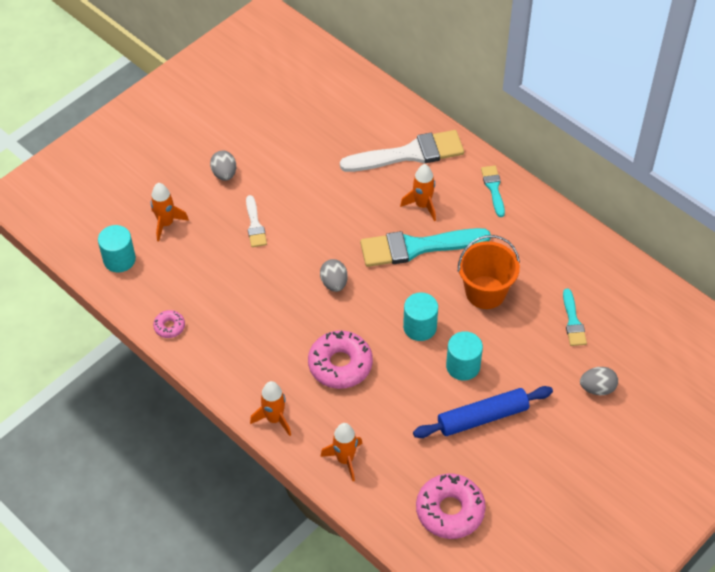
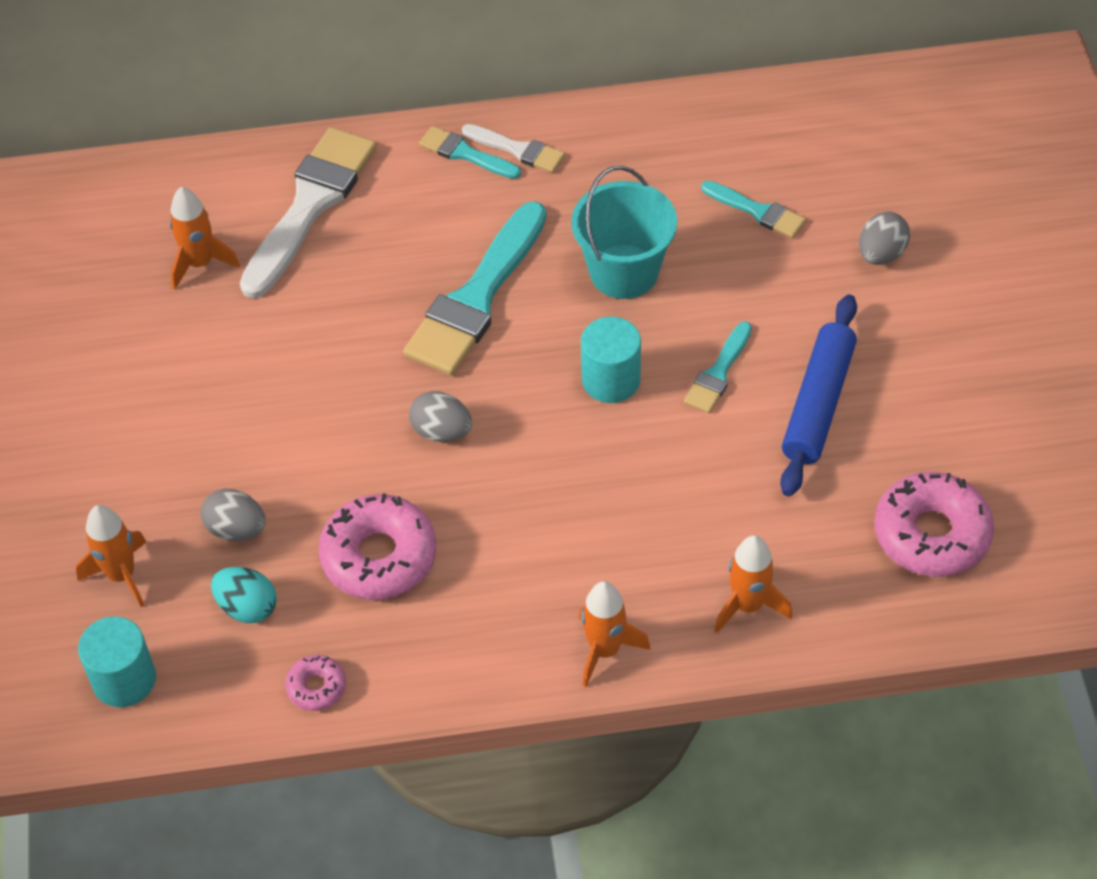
camera: 50 degrees left, 0 degrees up
(187, 276) = (247, 607): none -> turquoise egg
(224, 174) = (109, 443): grey egg -> grey egg (236, 529)
(255, 225) = (242, 463): white brush -> white brush (518, 150)
(340, 365) = (586, 512): pink donut -> pink donut (379, 556)
(422, 205) = (413, 247): orange rocket -> orange rocket (200, 263)
(463, 366) = (718, 373): turquoise cylinder -> turquoise brush
(485, 292) = (624, 272): orange bucket -> turquoise bucket

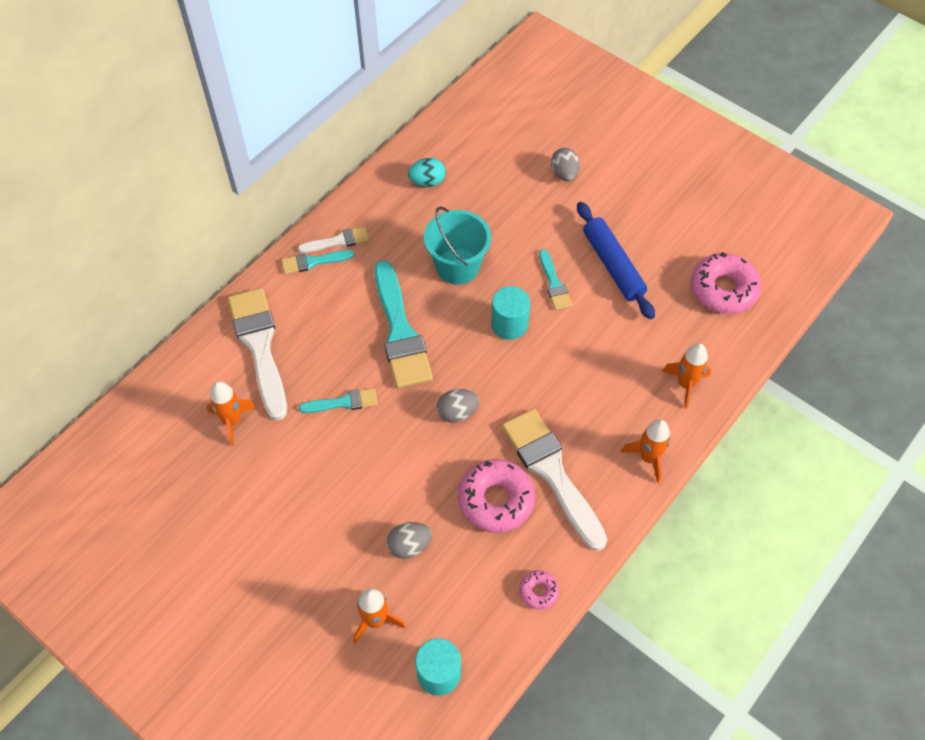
camera: 45 degrees left, 5 degrees up
(247, 607) = (460, 581): turquoise egg -> turquoise egg (427, 182)
(473, 577) = (551, 472): none -> white brush
(757, 211) = (487, 192): turquoise brush -> turquoise brush (343, 402)

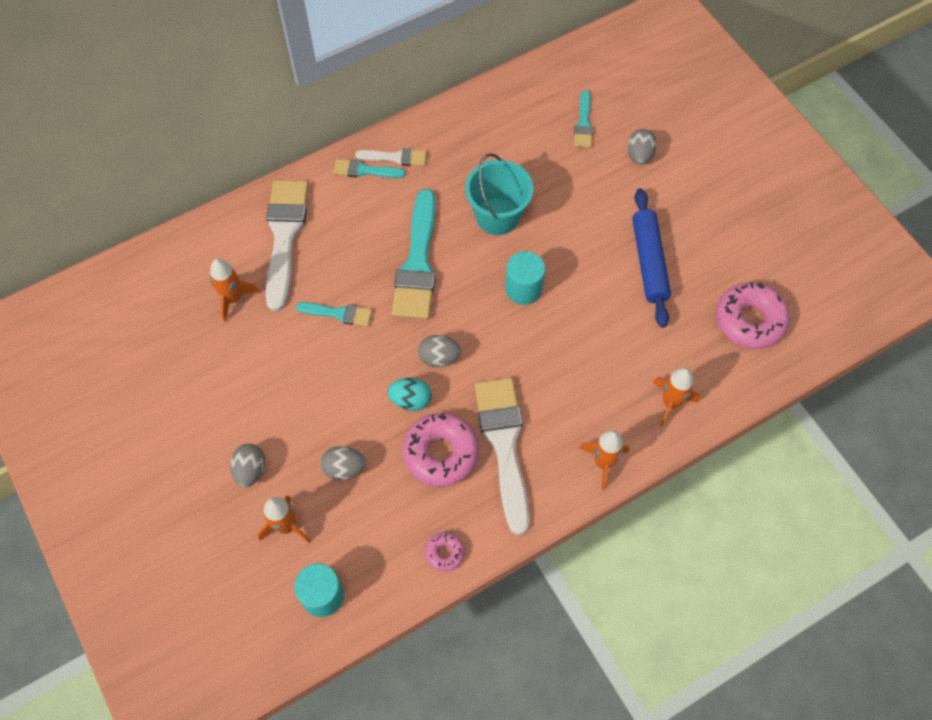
camera: 20 degrees right, 5 degrees up
(318, 579) = (250, 470): none -> grey egg
(427, 182) = (503, 124): turquoise egg -> turquoise egg (410, 400)
(554, 284) = (583, 262): turquoise brush -> turquoise brush (583, 123)

